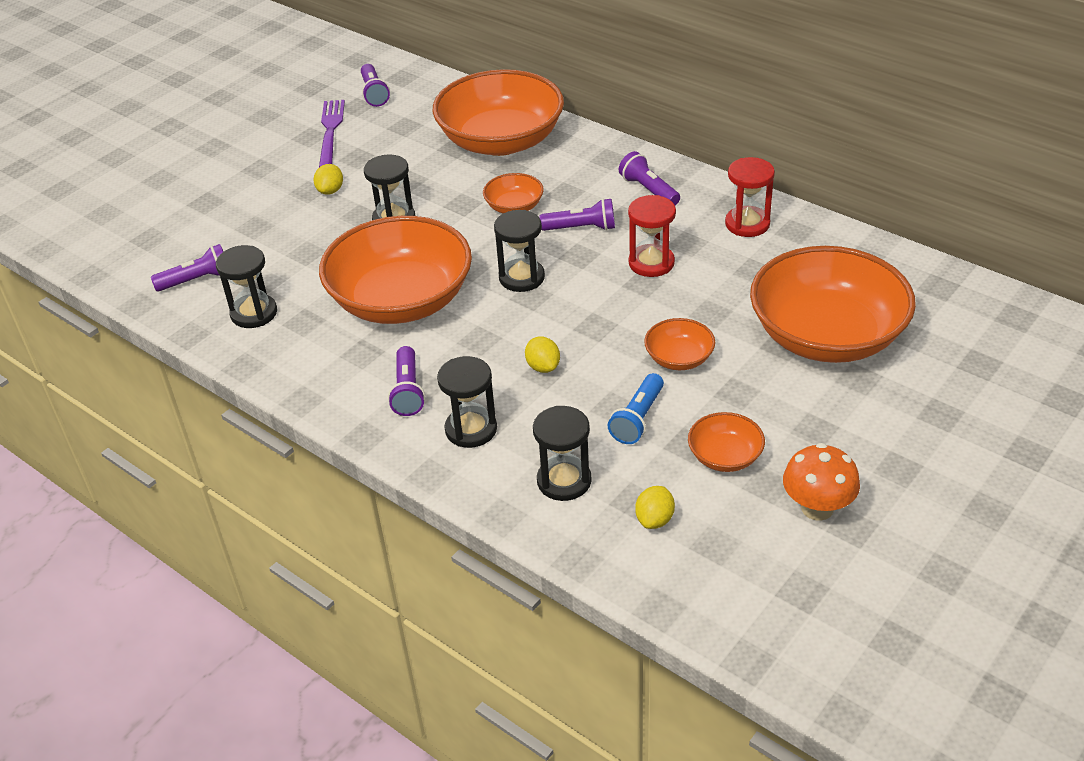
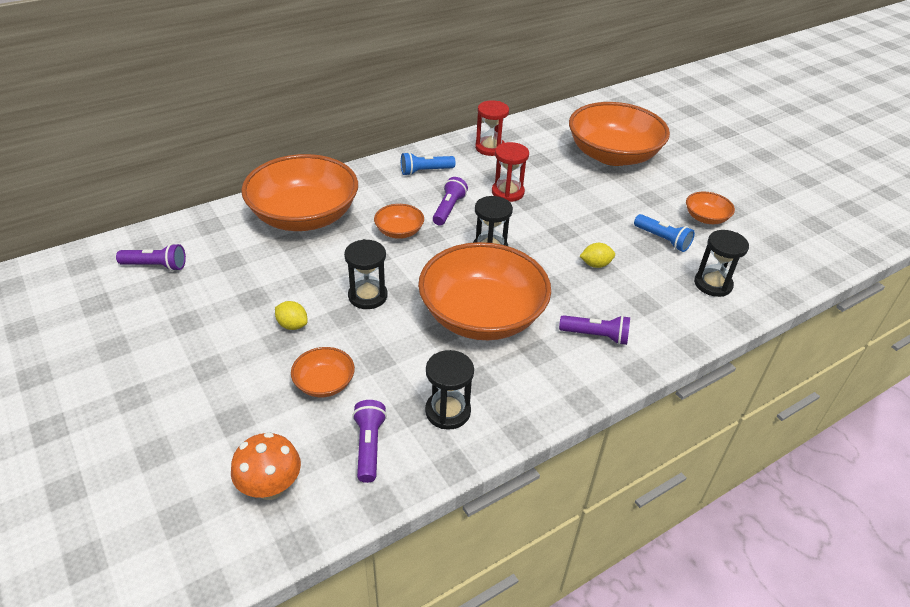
camera: 75 degrees left, 0 degrees up
(330, 131) = (193, 306): purple fork -> none
(471, 429) = (650, 313): black hourglass -> none
(648, 190) = (425, 171): purple flashlight -> blue flashlight
(654, 519) = (754, 258): yellow lemon -> none
(679, 358) = (610, 209): orange bowl -> orange bowl (324, 383)
(817, 508) = (754, 201): orange mushroom -> orange mushroom (270, 487)

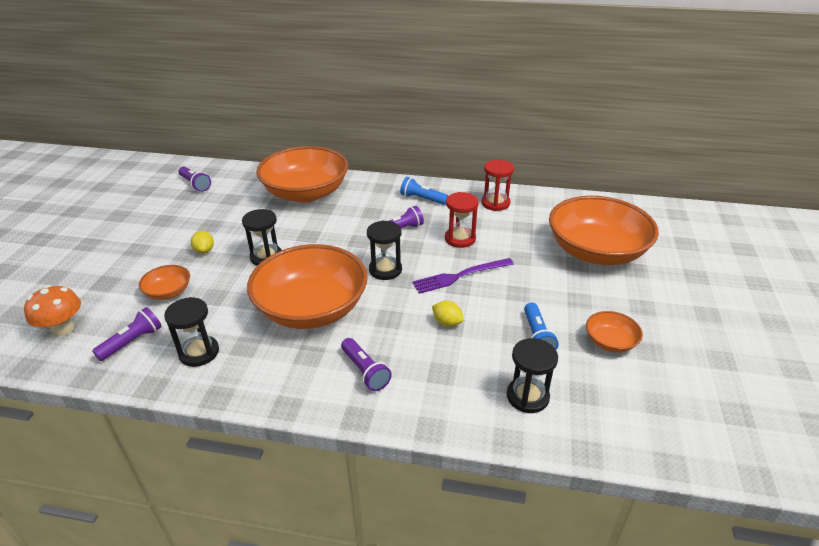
camera: 45 degrees right, 5 degrees down
(399, 231) = (345, 228): orange bowl -> none
(552, 223) = (460, 276): none -> purple fork

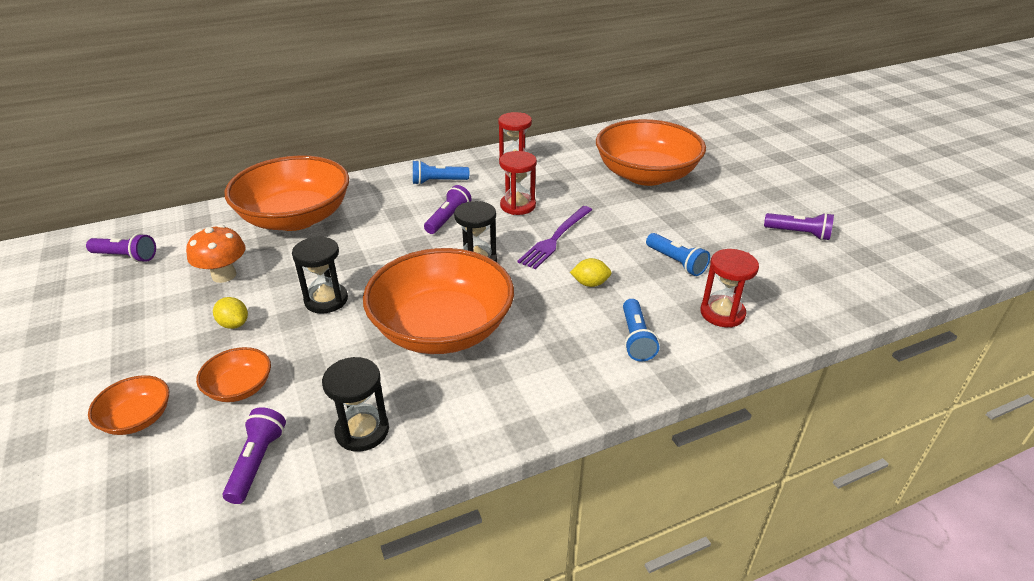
camera: 35 degrees left, 0 degrees up
(63, 329) = (128, 498): orange mushroom -> orange mushroom (224, 275)
(365, 371) = (565, 360): purple flashlight -> purple flashlight (799, 233)
(433, 382) = (636, 339): none -> blue flashlight
(527, 396) = (722, 313): black hourglass -> red hourglass
(610, 342) = (733, 242): orange bowl -> orange bowl (137, 418)

